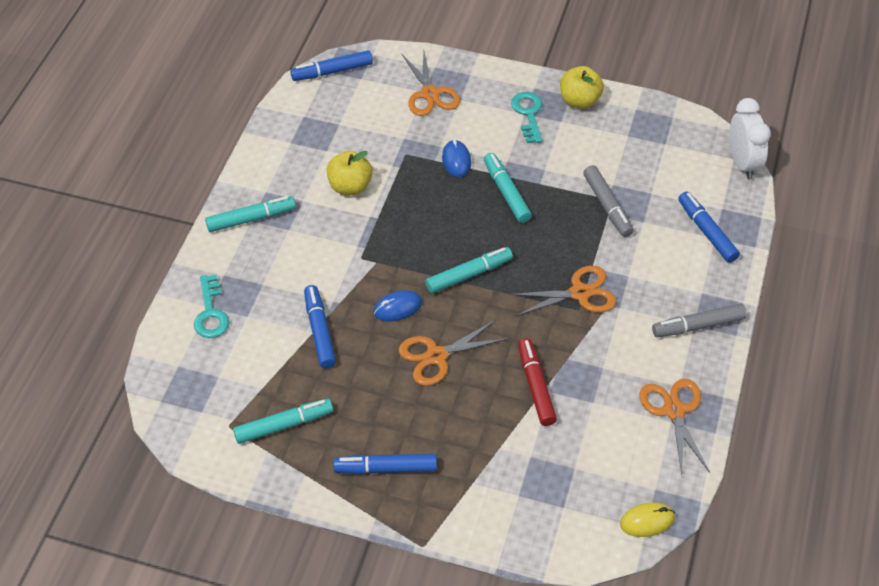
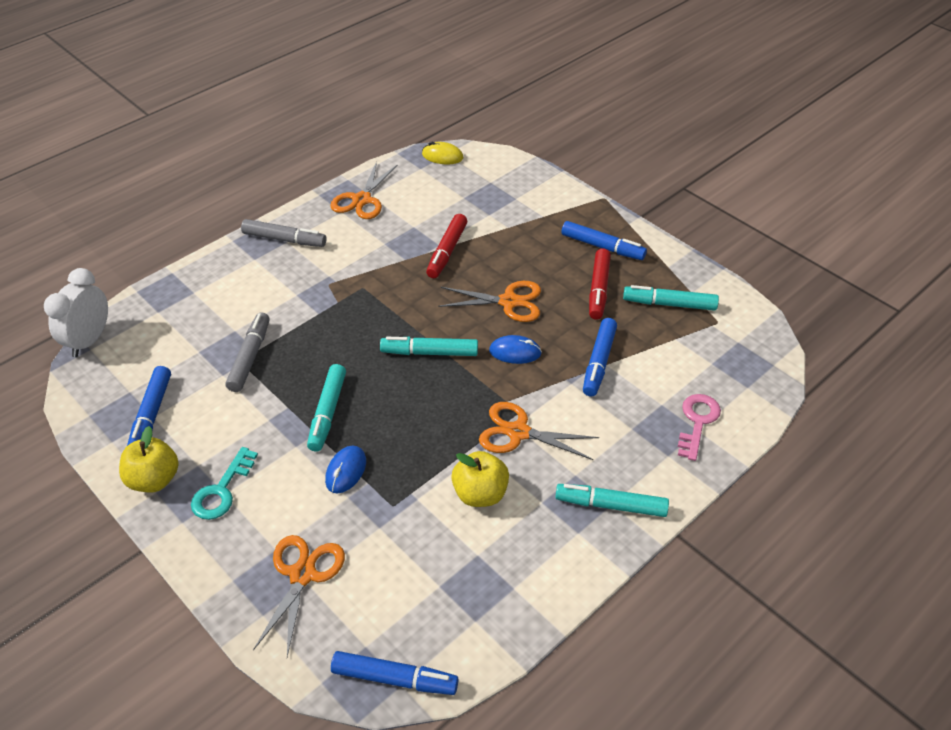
camera: 150 degrees left, 5 degrees down
(211, 313) = (697, 422): turquoise key -> pink key
(361, 410) = (598, 289): none -> red marker
(580, 293) = (349, 298): orange scissors -> orange scissors (518, 432)
(707, 232) = (194, 299): blue marker -> blue marker (151, 415)

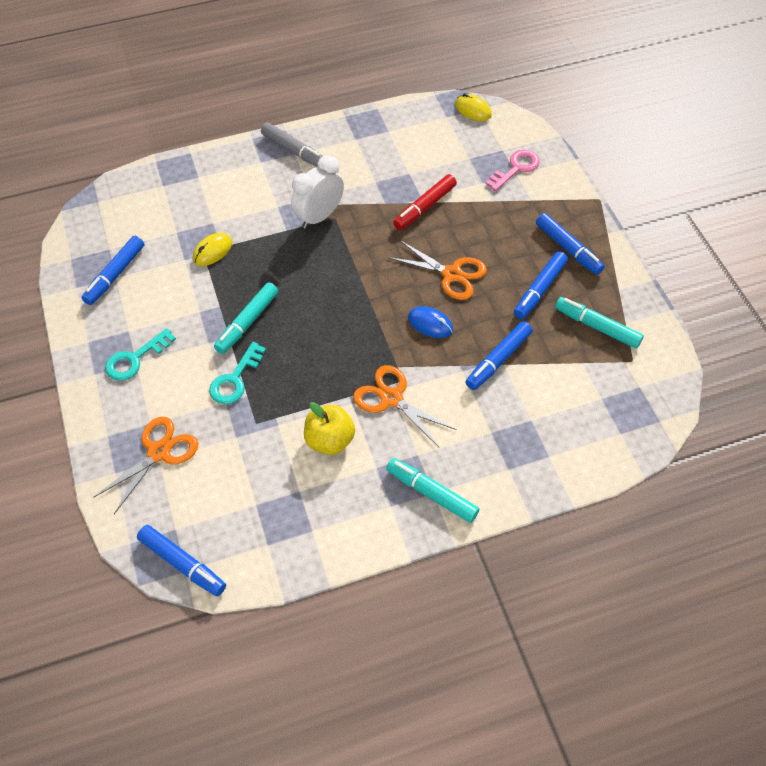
camera: 25 degrees right, 10 degrees up
(89, 340) = (100, 193): white clock -> white clock (319, 217)
(154, 479) = (91, 331): yellow apple -> none
(250, 357) = (212, 251): grey marker -> yellow mouse
(346, 471) = (235, 379): blue mouse -> turquoise key
(362, 200) = (378, 132): orange scissors -> none
(429, 352) = (358, 298): turquoise marker -> none
(598, 289) = (539, 290): red marker -> blue marker
(697, 422) = (553, 449): pink key -> pink key (516, 169)

